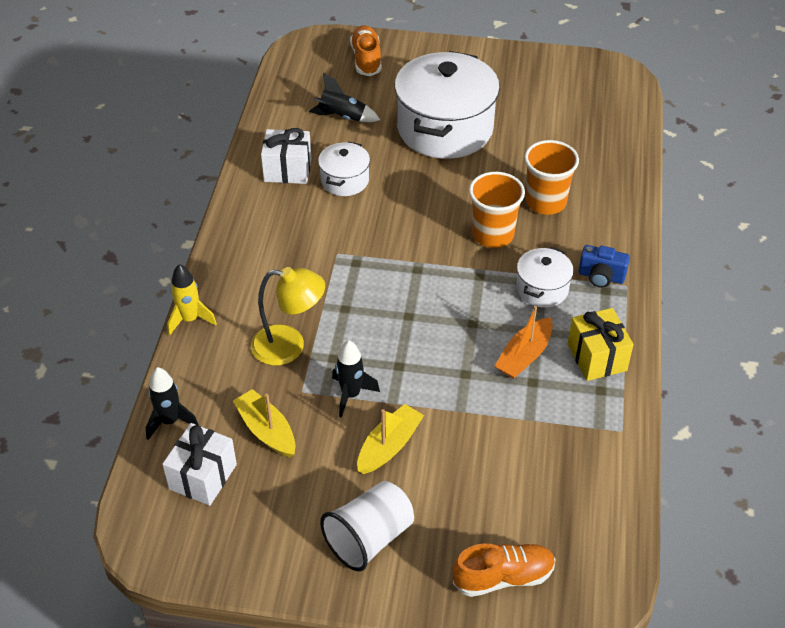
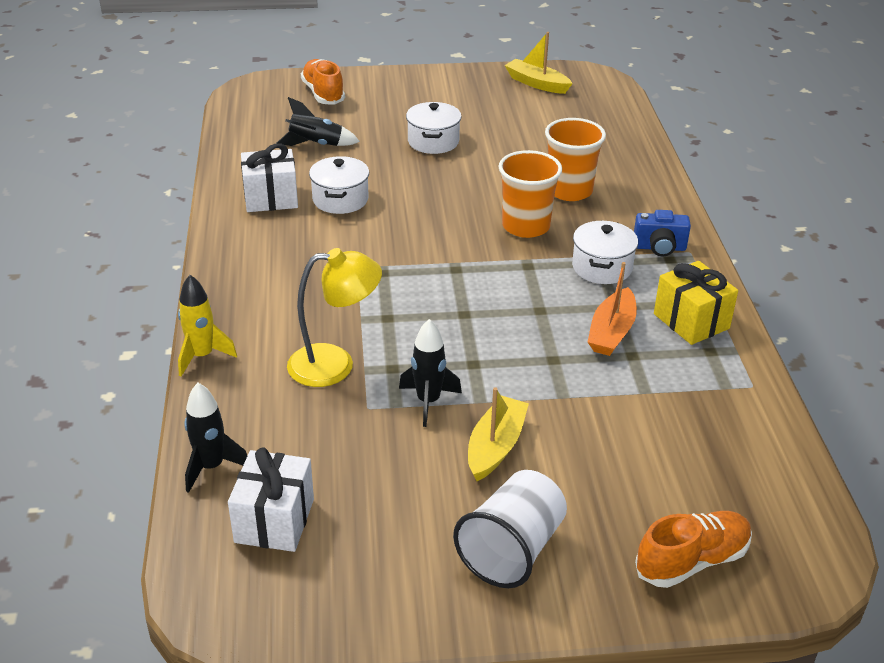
camera: 15 degrees left, 10 degrees down
(266, 430) = (339, 456): yellow boat -> yellow boat (536, 83)
(445, 129) = (433, 141): white pot -> white pot, size x0.48

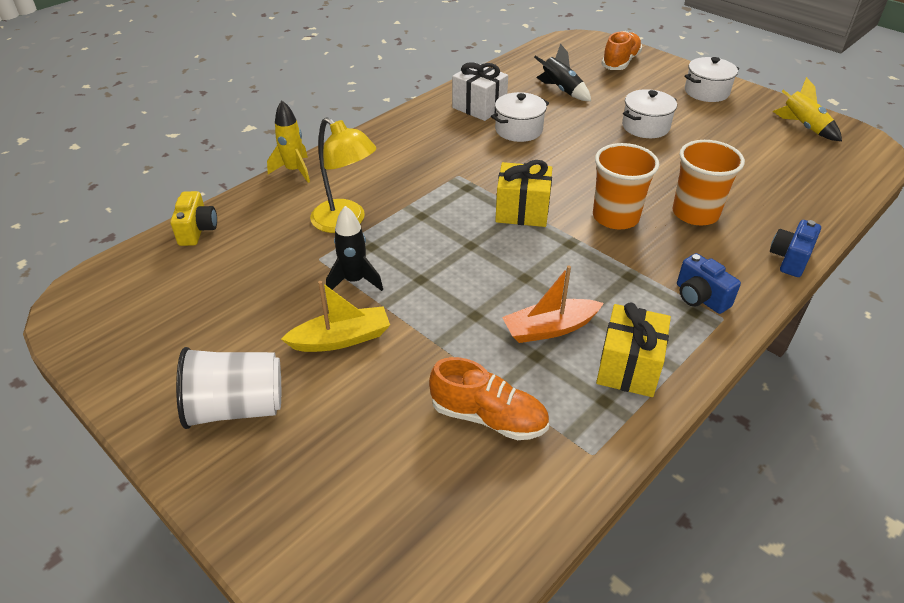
camera: 50 degrees right, 5 degrees up
(211, 467) = (197, 230): black rocket -> yellow camera
(274, 520) = (171, 281): white gift -> none
(456, 264) = (522, 211): none -> yellow gift
(536, 83) = (803, 127): yellow boat -> yellow rocket
(602, 267) = (624, 280): white pot -> white pot (706, 92)
(666, 188) = (790, 259): none -> blue camera
(692, 561) = (316, 527): orange shoe -> orange shoe (488, 417)

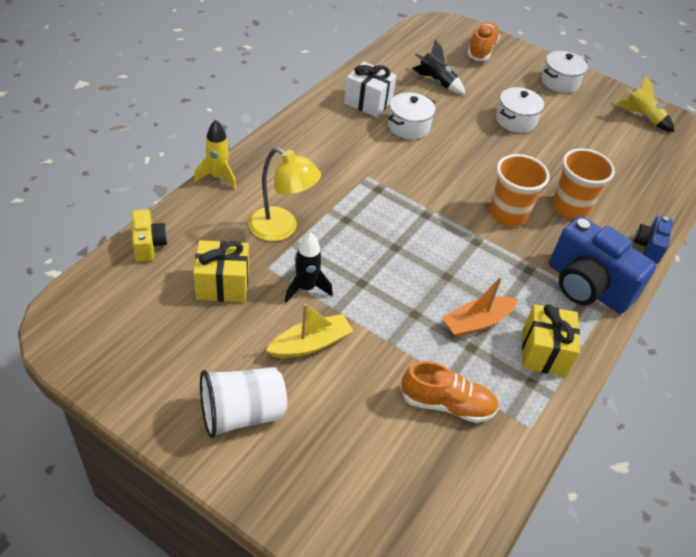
camera: 15 degrees left, 5 degrees up
(522, 211) = (430, 211): yellow gift -> yellow gift (222, 284)
(700, 298) = (586, 287): blue camera -> blue camera, size x1.97

